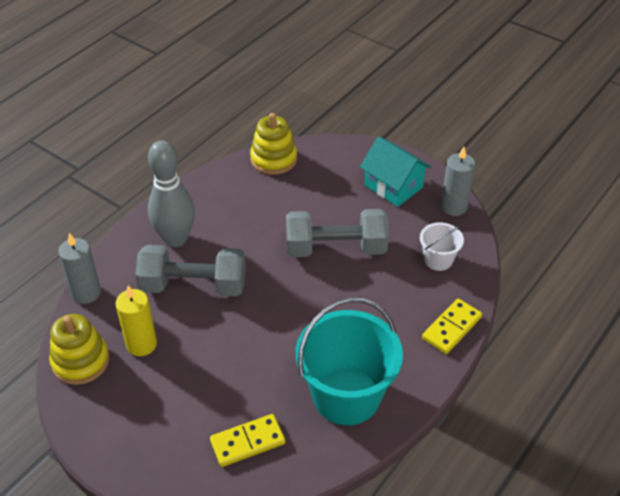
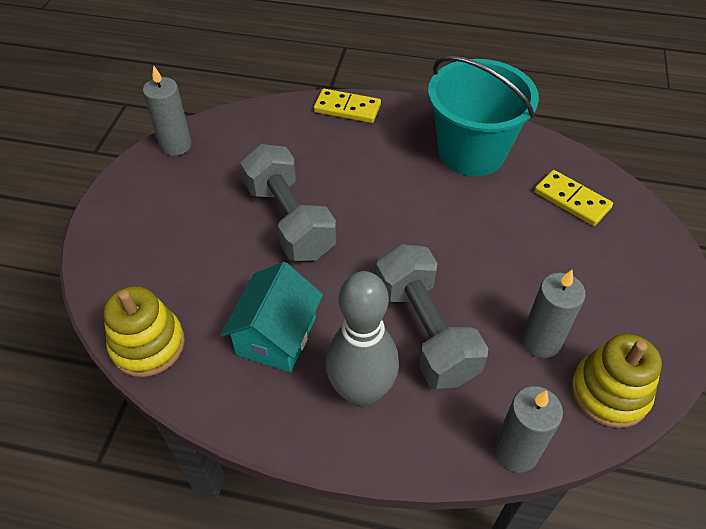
camera: 115 degrees left, 5 degrees up
(141, 344) = (540, 341): yellow candle -> grey candle
(393, 186) = (160, 202): turquoise house -> turquoise house (276, 336)
(438, 260) = (263, 137): white bucket -> none

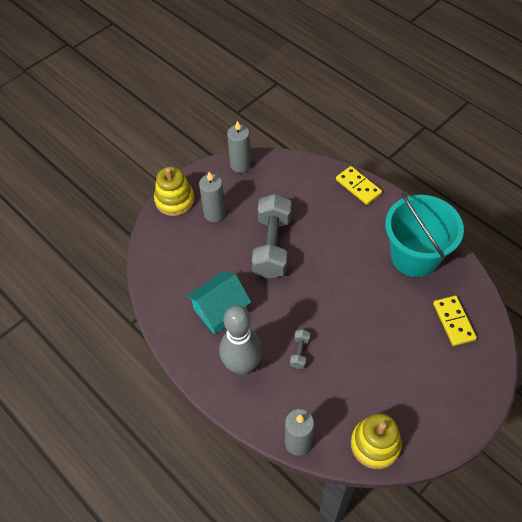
camera: 35 degrees right, 5 degrees up
(148, 345) = (155, 280): yellow stacking toy -> yellow stacking toy (175, 200)
(425, 331) = (300, 352): grey dumbbell -> grey dumbbell, size x0.42
(540, 341) = (360, 394): grey candle -> grey candle (214, 213)

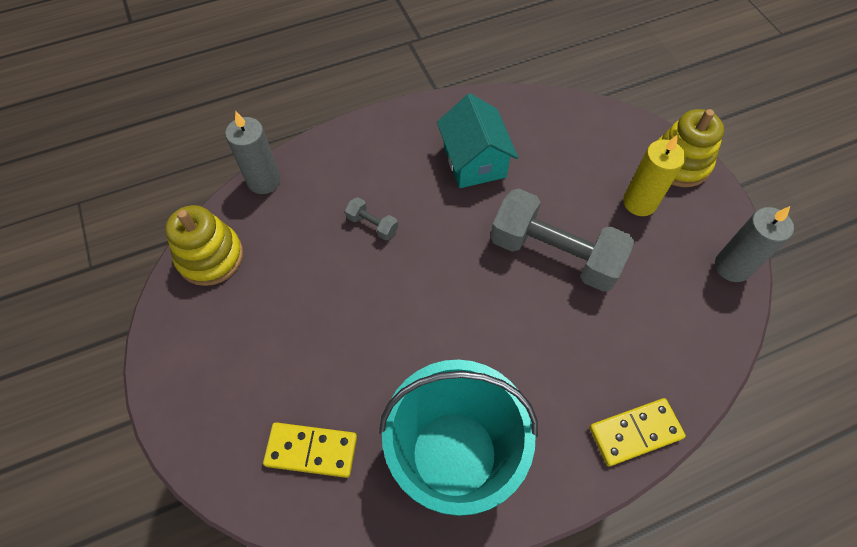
camera: 110 degrees right, 5 degrees up
(214, 213) = (639, 202): grey candle -> yellow candle
(242, 365) = (388, 160): grey bowling pin -> none

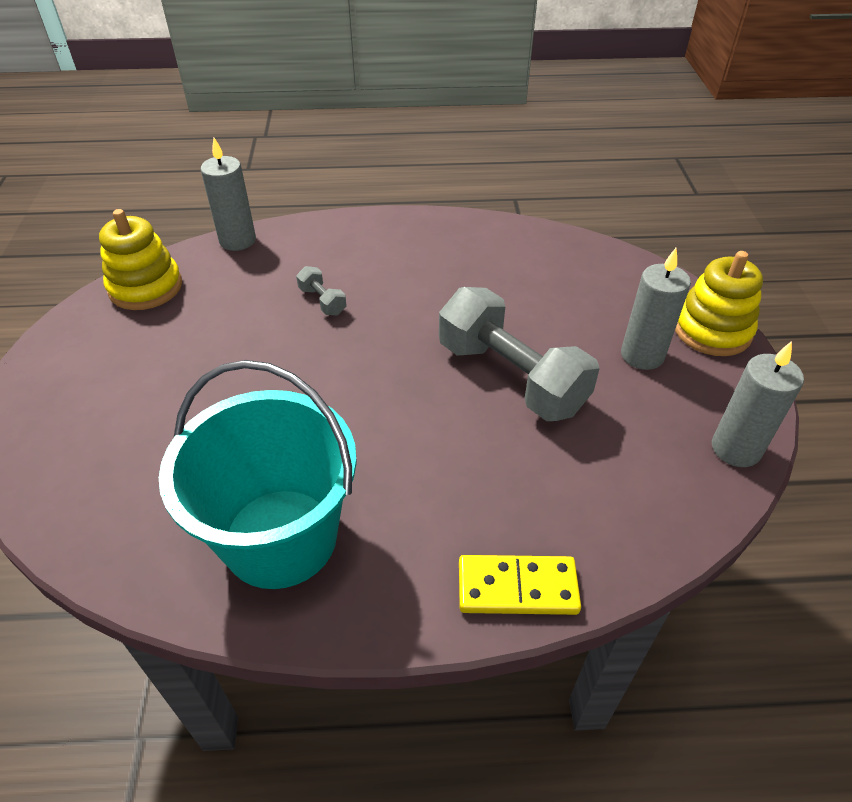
camera: 20 degrees right, 15 degrees down
(311, 451) = (128, 482): yellow domino -> none
(474, 161) = (465, 273): turquoise house -> none
(639, 202) = (642, 355): yellow candle -> grey candle

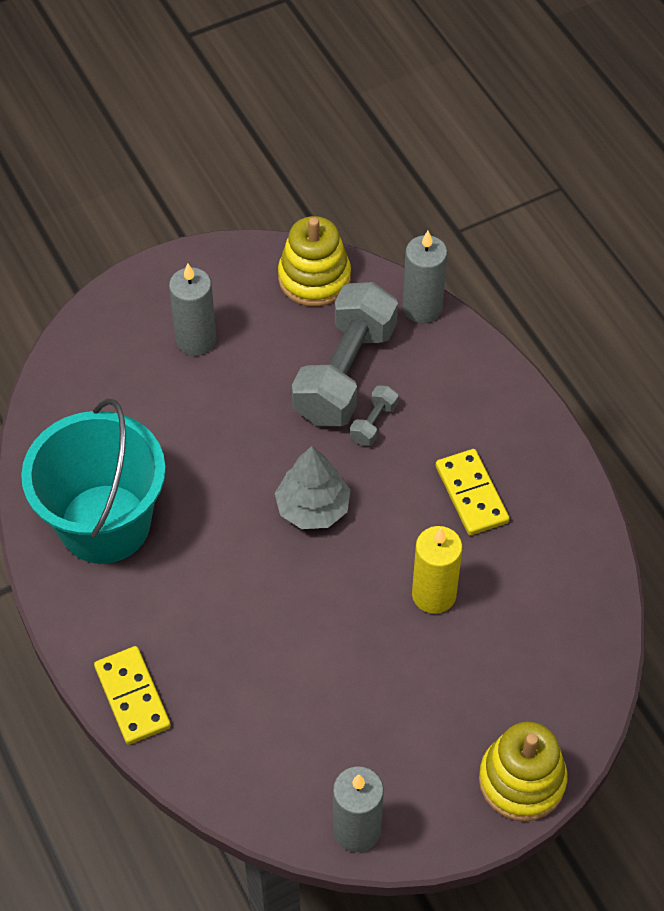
camera: 65 degrees right, 10 degrees up
(379, 366) = (313, 508): none -> grey tree
(432, 271) = (471, 494): none -> yellow domino
(511, 377) = (354, 618): grey dumbbell -> grey dumbbell (345, 373)
(513, 322) = (434, 594): none -> yellow candle
(642, 355) = (445, 723): grey candle -> grey candle (196, 340)

